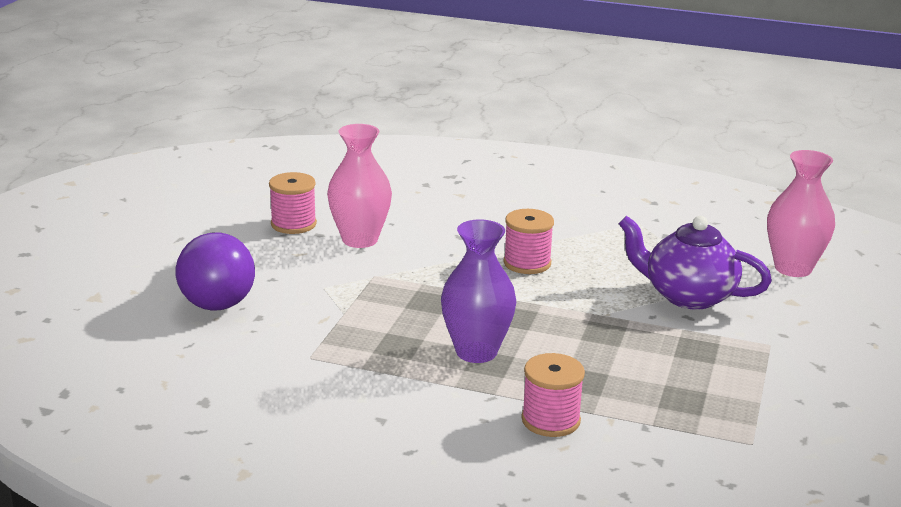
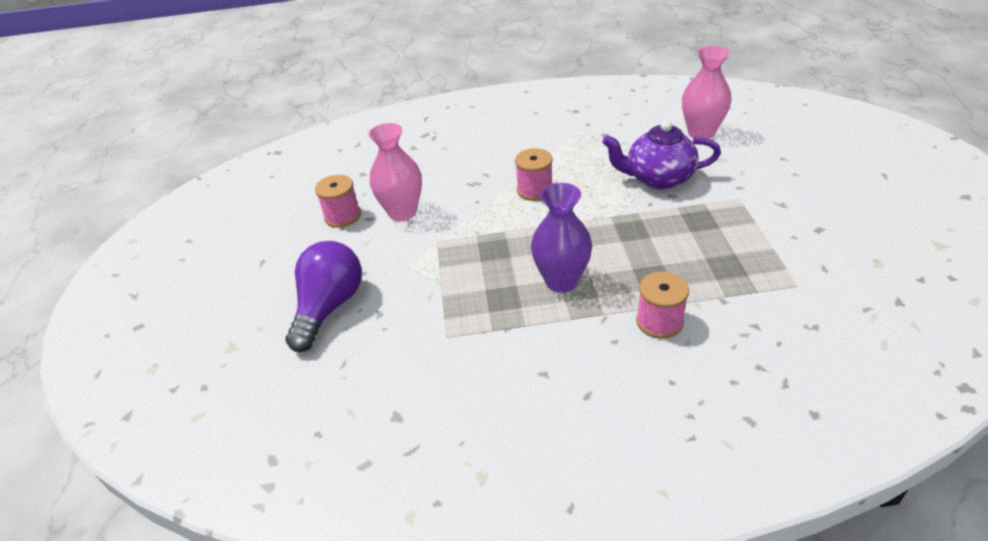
camera: 20 degrees left, 15 degrees up
(214, 296) = (329, 307): purple light bulb -> purple light bulb turned 120 degrees counterclockwise

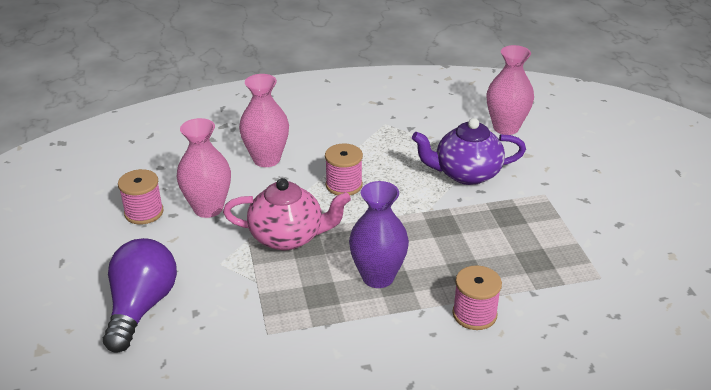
camera: 10 degrees left, 5 degrees down
(462, 166) = (266, 159): none -> pink vase
(476, 240) = (288, 237): none -> pink teapot

